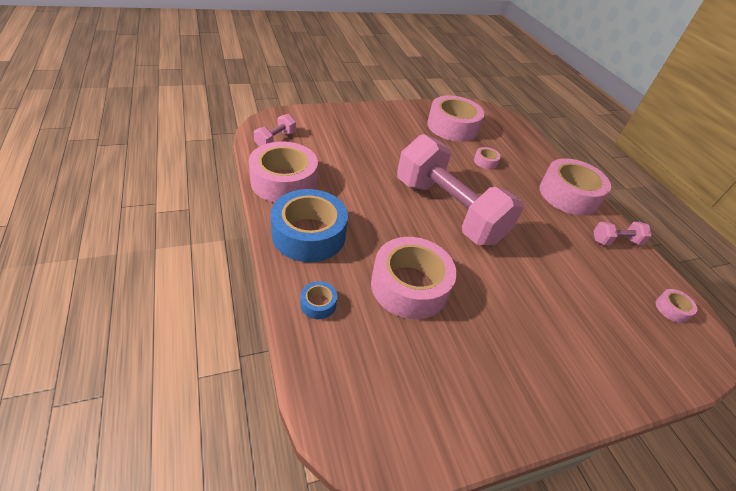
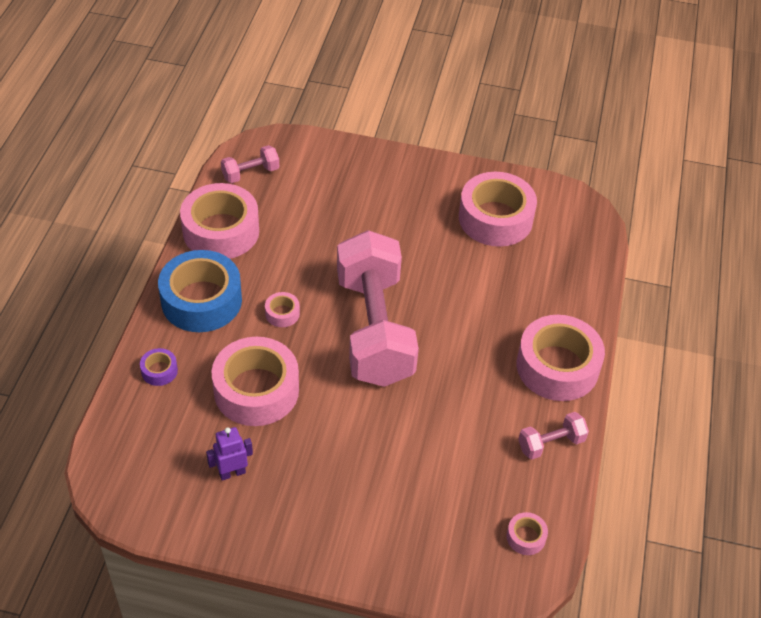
camera: 35 degrees right, 5 degrees up
(318, 304) = (159, 371): blue tape -> purple tape
(452, 364) = (232, 473): none -> purple robot
(485, 162) = (489, 283): pink tape -> pink tape (282, 313)
(615, 241) = (551, 444): pink dumbbell -> pink dumbbell turned 45 degrees counterclockwise

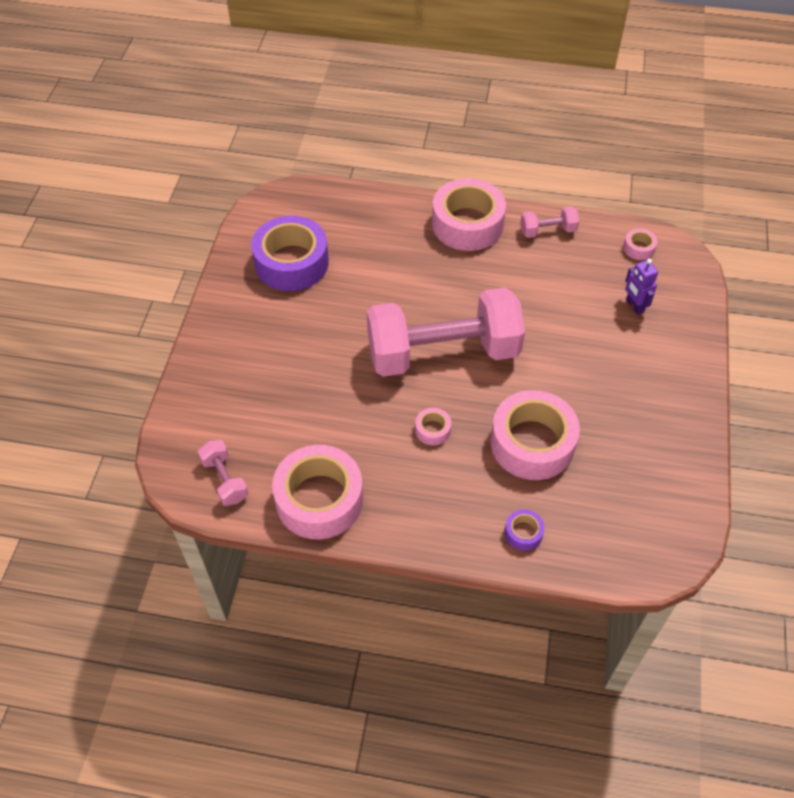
camera: 90 degrees left, 5 degrees up
(201, 300) = (423, 506): blue tape -> none
(232, 473) = (629, 453): purple robot -> purple robot (634, 306)
(495, 218) = (291, 263): pink tape -> purple tape
(551, 444) = (547, 231): pink dumbbell -> pink dumbbell turned 75 degrees counterclockwise

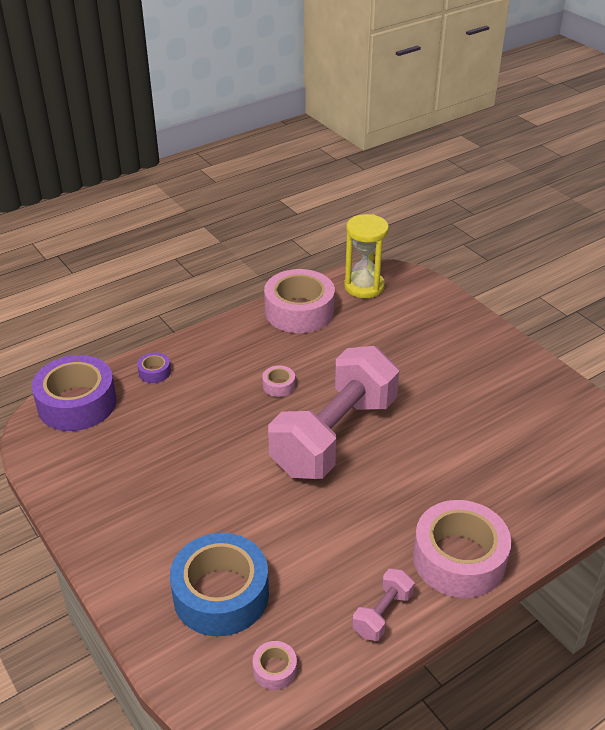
camera: 135 degrees right, 15 degrees down
(225, 480) = (364, 286): pink dumbbell -> yellow hourglass
(291, 263) = (531, 416): purple tape -> purple tape (77, 403)
(532, 443) = (201, 423): pink tape -> none
(634, 306) = (221, 594): purple robot -> blue tape

